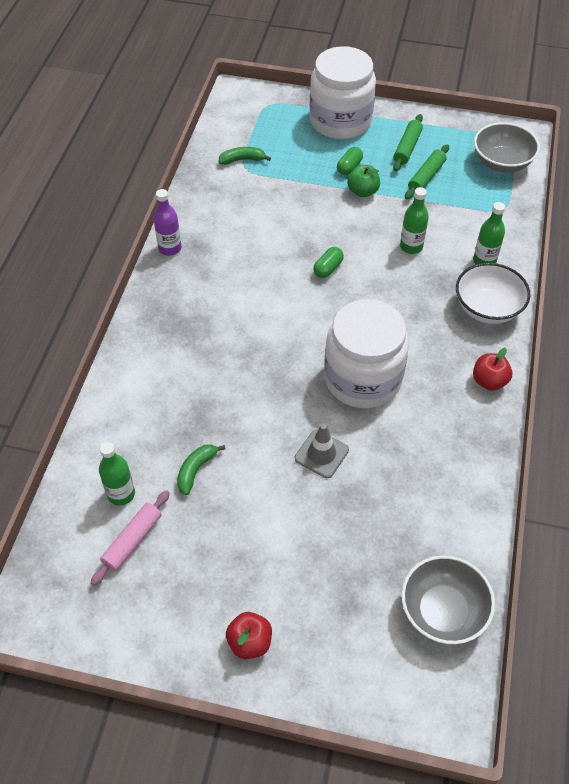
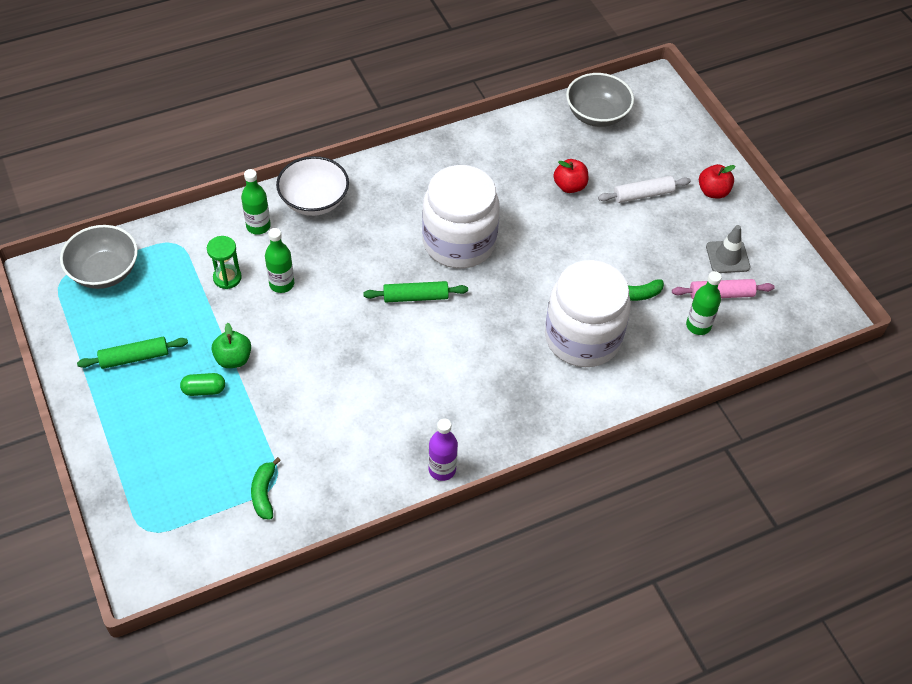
camera: 130 degrees left, 0 degrees up
(242, 160) = (264, 493): green banana -> green banana turned 45 degrees clockwise
(299, 568) = (643, 194): none -> white rolling pin
(321, 454) = (549, 230): grey traffic cone -> grey traffic cone (727, 257)
(328, 268) = (360, 329): green capsule -> none
(340, 121) = (129, 441): white jar -> white jar (582, 337)
(426, 177) = (171, 319): green rolling pin -> green rolling pin (415, 297)
(443, 220) = (227, 278): none -> green hourglass
(489, 381) = (391, 168): red apple -> red apple (569, 186)

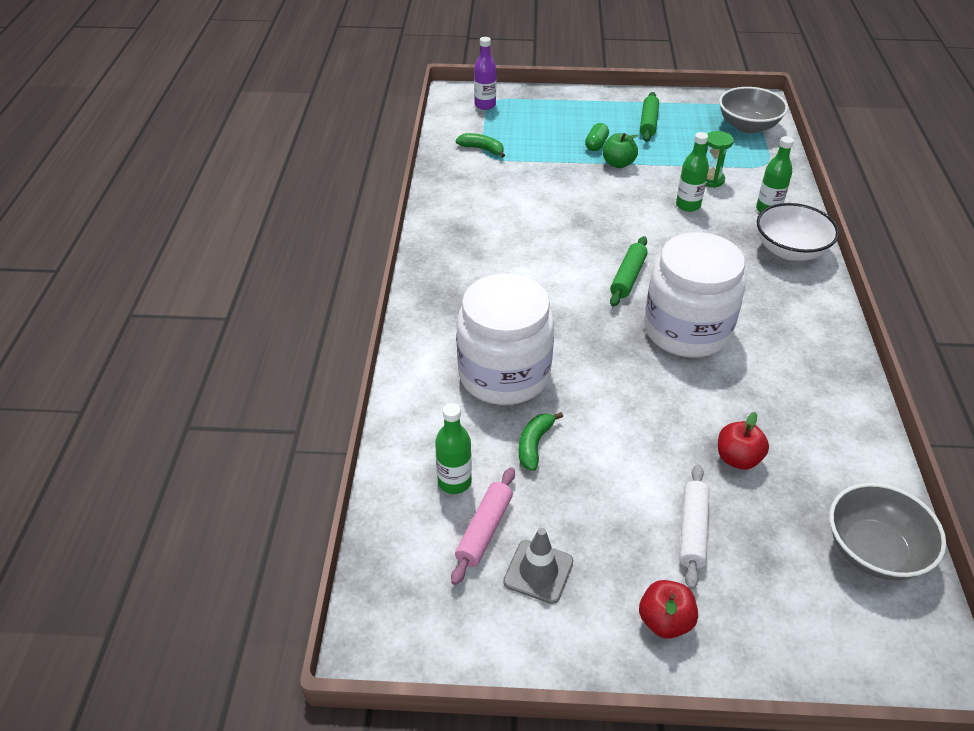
camera: 120 degrees right, 10 degrees down
(442, 469) = (431, 234): purple bottle -> purple bottle (485, 105)

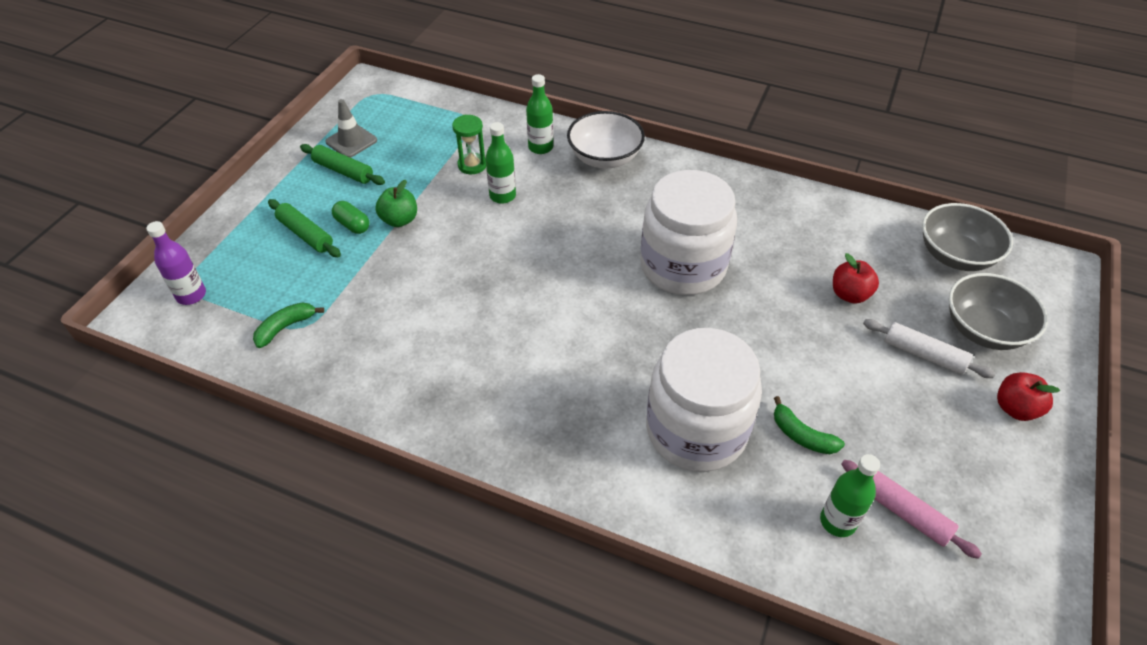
camera: 70 degrees left, 5 degrees up
(538, 571) = (958, 483): grey traffic cone -> grey traffic cone (351, 141)
(628, 277) = (590, 280): green rolling pin -> green rolling pin (306, 234)
(748, 126) = (403, 107): grey bowl -> grey bowl (984, 330)

